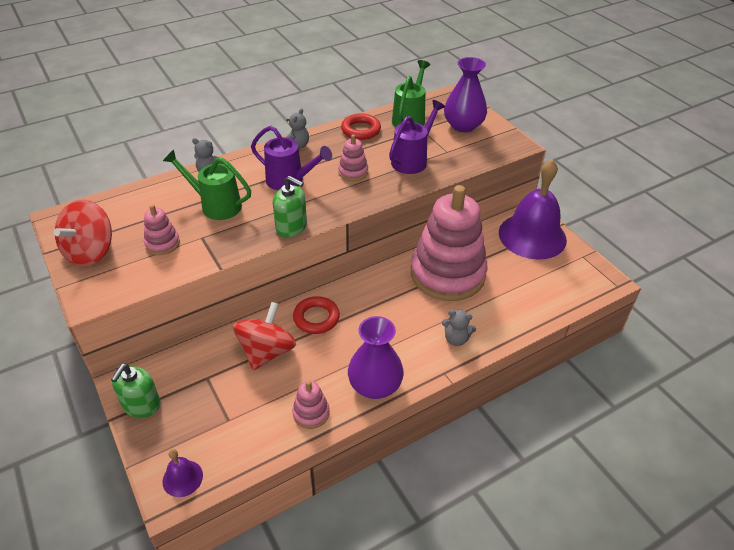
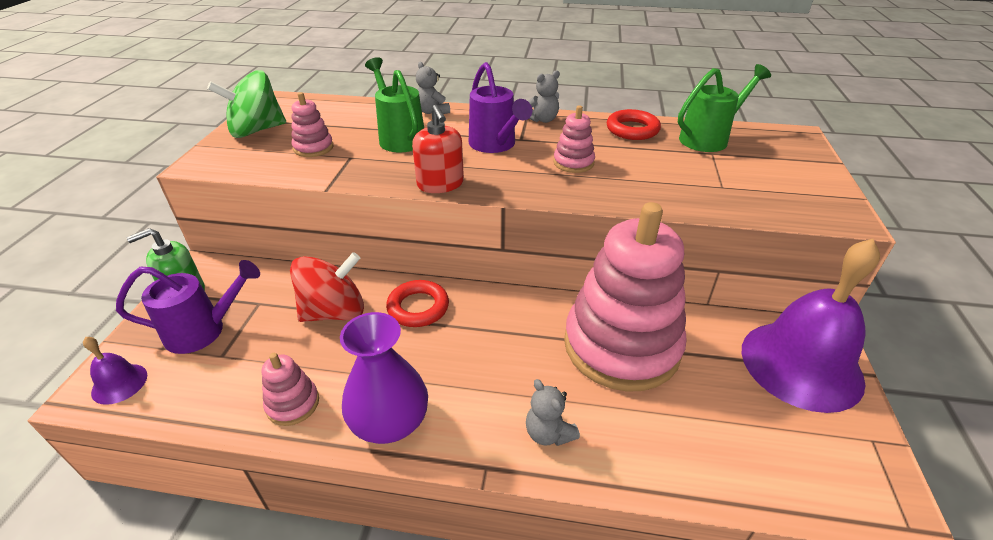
camera: 40 degrees right, 5 degrees down
(90, 252) = (256, 130): red spinning top -> green spinning top
(291, 227) = (440, 184): green soap dispenser -> red soap dispenser
(412, 160) = (663, 178): purple watering can -> purple watering can (204, 331)
(463, 125) = (778, 169): purple vase -> none

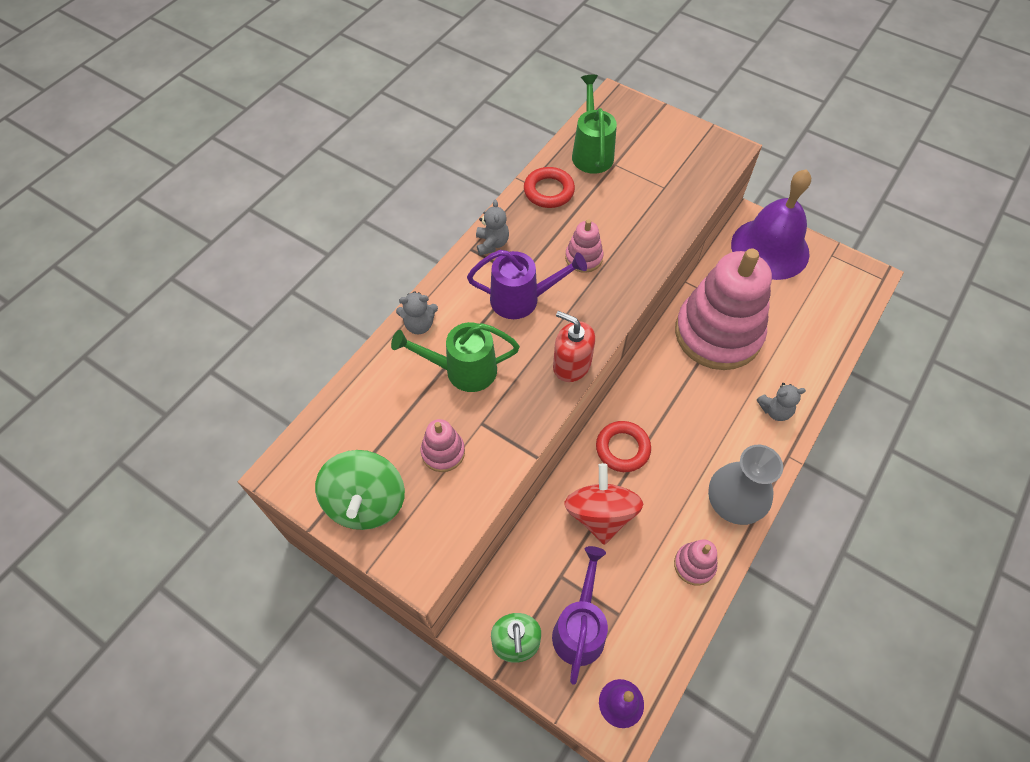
camera: 65 degrees left, 20 degrees up
(390, 421) = (733, 502): purple vase -> grey vase
(440, 184) = (571, 365): red soap dispenser -> red soap dispenser turned 150 degrees counterclockwise

